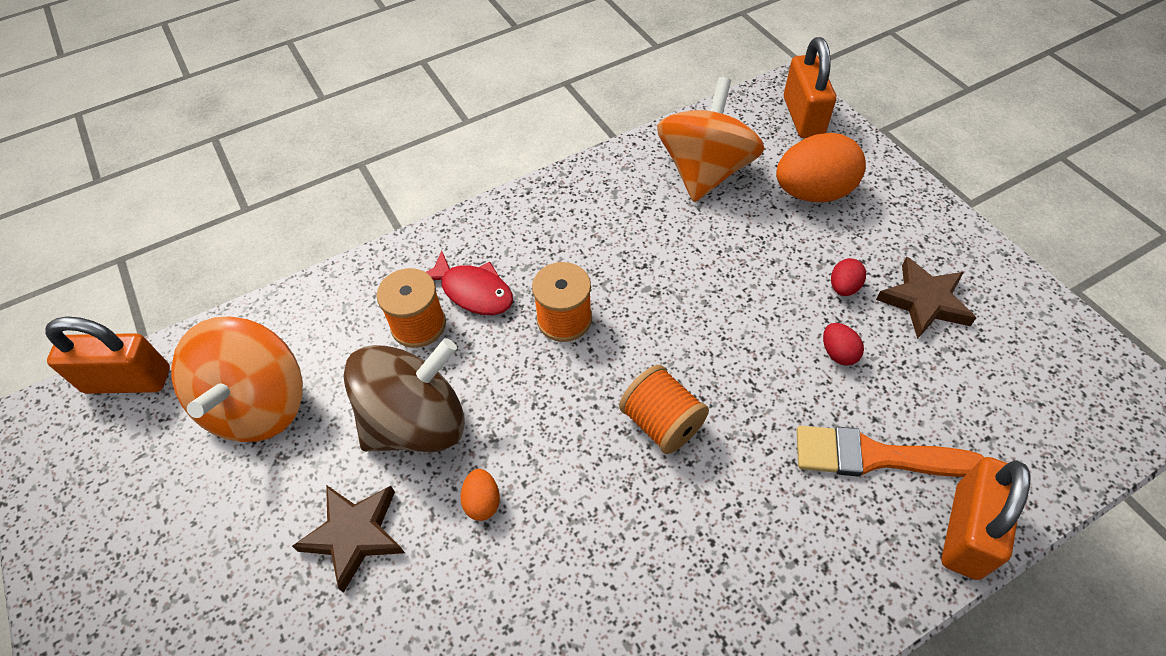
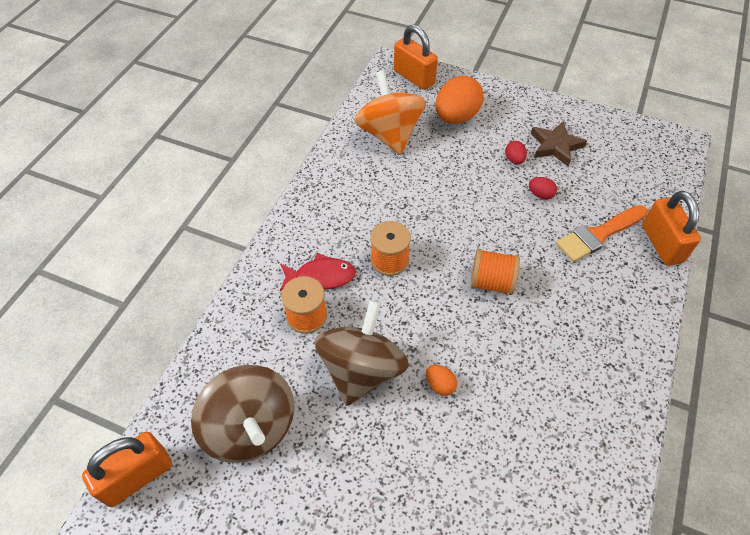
camera: 40 degrees left, 0 degrees up
(258, 405) = (251, 427): orange spinning top -> brown spinning top
(354, 535) = (387, 453): brown star -> none

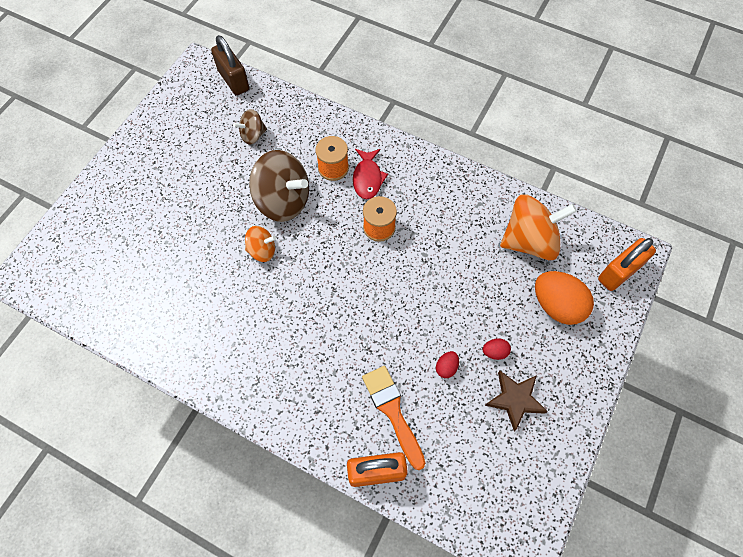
camera: 95 degrees right, 10 degrees up
(137, 476) = (233, 80): orange padlock -> brown padlock
(251, 427) = (253, 135): brown spinning top -> brown spinning top, size x0.52
(440, 385) = (262, 250): orange egg -> orange spinning top
(491, 282) = (348, 303): orange spool -> none

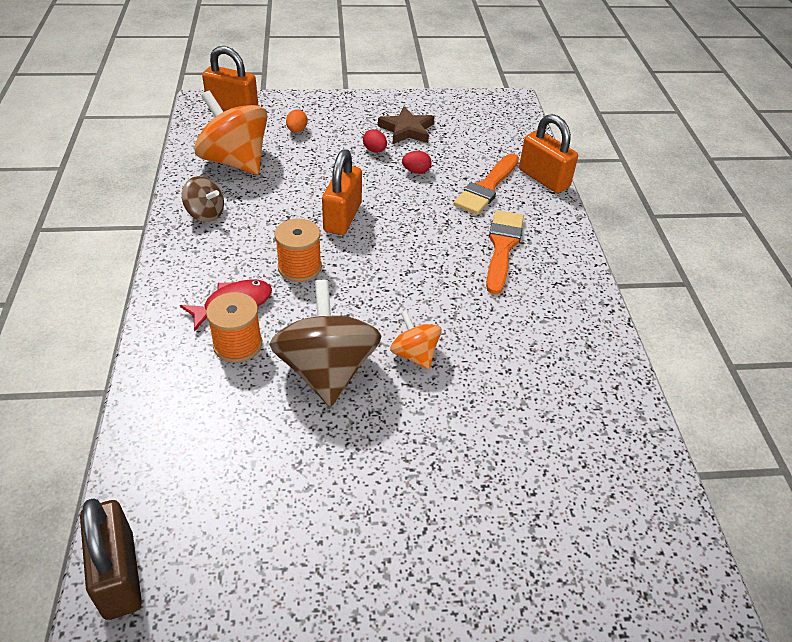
camera: 125 degrees left, 20 degrees down
(233, 80) = (119, 575): brown padlock -> brown padlock turned 45 degrees counterclockwise
(253, 135) = (234, 469): brown spinning top -> brown spinning top (205, 214)
(316, 369) = (502, 247): none -> orange brush
(416, 279) = (342, 217): none -> orange padlock
(557, 305) = (297, 130): orange egg -> orange egg, size x0.45

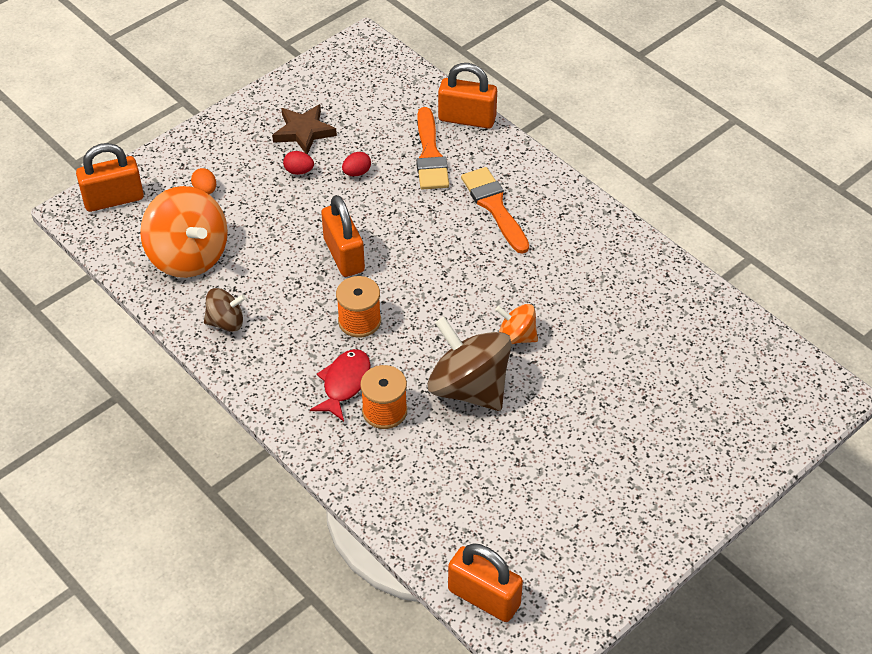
camera: 35 degrees left, 5 degrees up
(119, 575) = (484, 597): brown padlock -> orange padlock
(235, 161) = (188, 256): orange spinning top -> orange spinning top turned 135 degrees counterclockwise

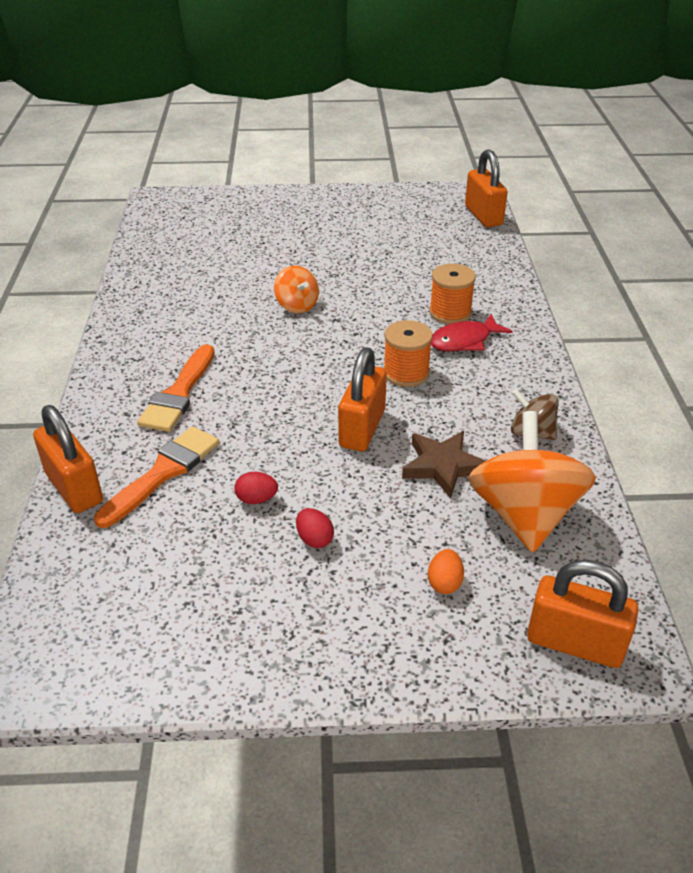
camera: 140 degrees left, 10 degrees down
(304, 132) = (255, 587): brown star -> brown star (442, 466)
(469, 388) = (371, 296): brown spinning top -> none

